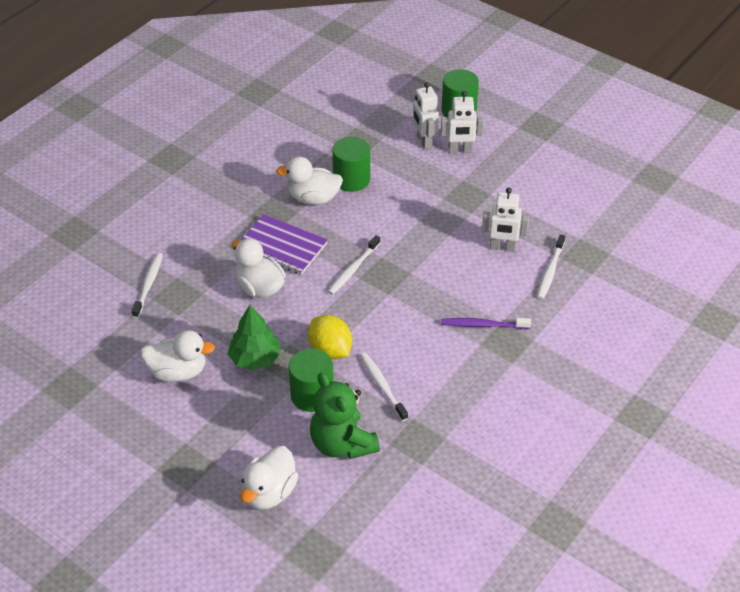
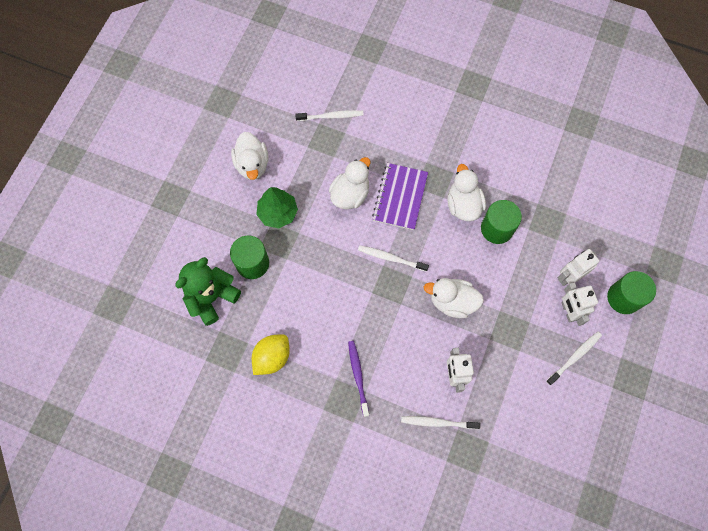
camera: 75 degrees right, 25 degrees up
(269, 493) = (158, 259): white duck -> white duck (452, 302)
(330, 350) = (300, 264): yellow lemon -> yellow lemon (272, 357)
(382, 385) = (274, 312): white toothbrush -> white toothbrush (575, 357)

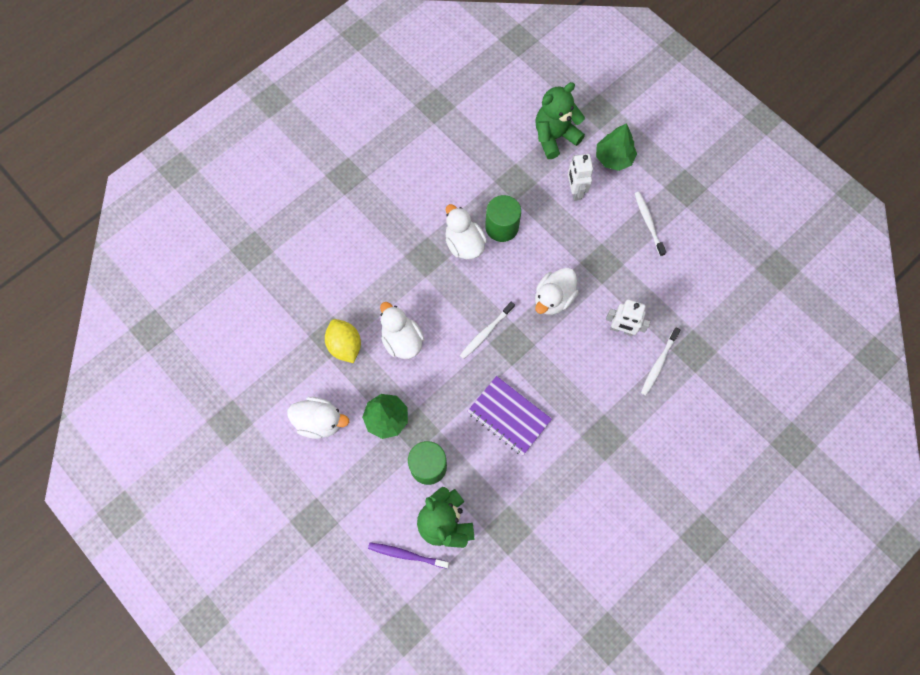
camera: 65 degrees left, 0 degrees up
(272, 357) = (534, 487): yellow lemon -> yellow lemon (345, 345)
(331, 116) = (308, 320): white toothbrush -> none
(358, 376) = (587, 414): purple toothbrush -> purple toothbrush (406, 554)
(400, 197) = (428, 296): purple notebook -> purple notebook (509, 416)
(463, 205) = (464, 244): white duck -> white duck turned 45 degrees clockwise
(568, 311) = (606, 207): white robot -> none
(613, 236) = (554, 137): none -> green teddy bear
(623, 298) = (614, 158): green cylinder -> green tree

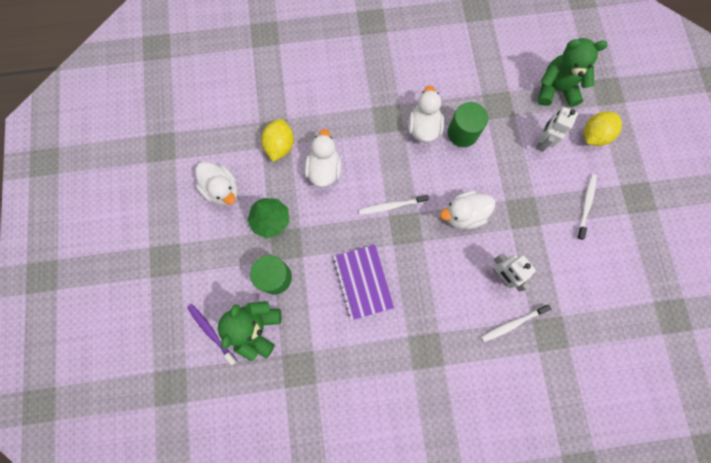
camera: 35 degrees right, 5 degrees up
(614, 158) = (593, 135): green tree -> yellow lemon

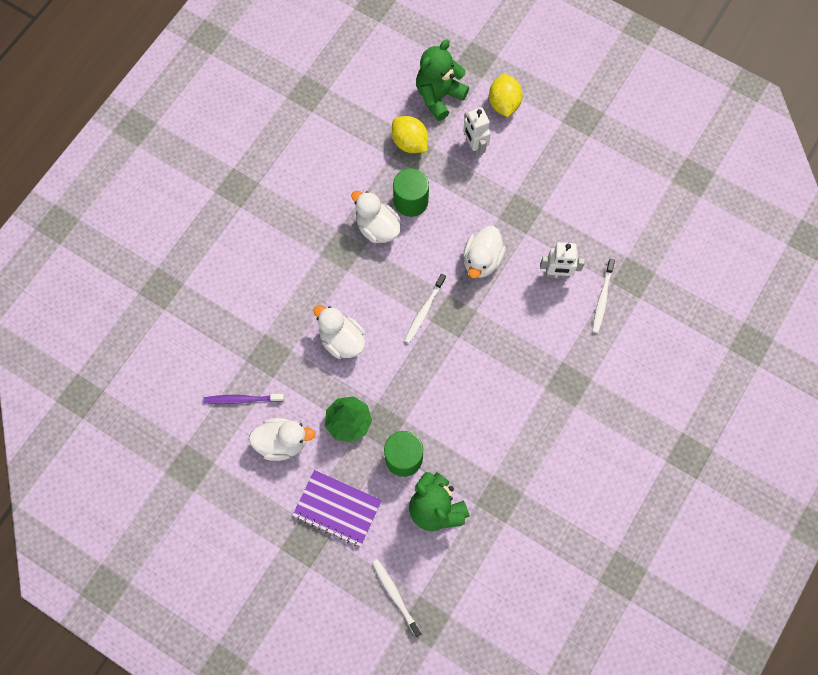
camera: 50 degrees left, 5 degrees down
(211, 332) = (406, 549): purple toothbrush -> purple toothbrush (241, 399)
(280, 146) = (285, 360): yellow lemon -> yellow lemon (410, 143)
(362, 282) = (470, 388): purple notebook -> purple notebook (337, 509)
(586, 205) = (555, 161): white toothbrush -> white toothbrush (395, 595)

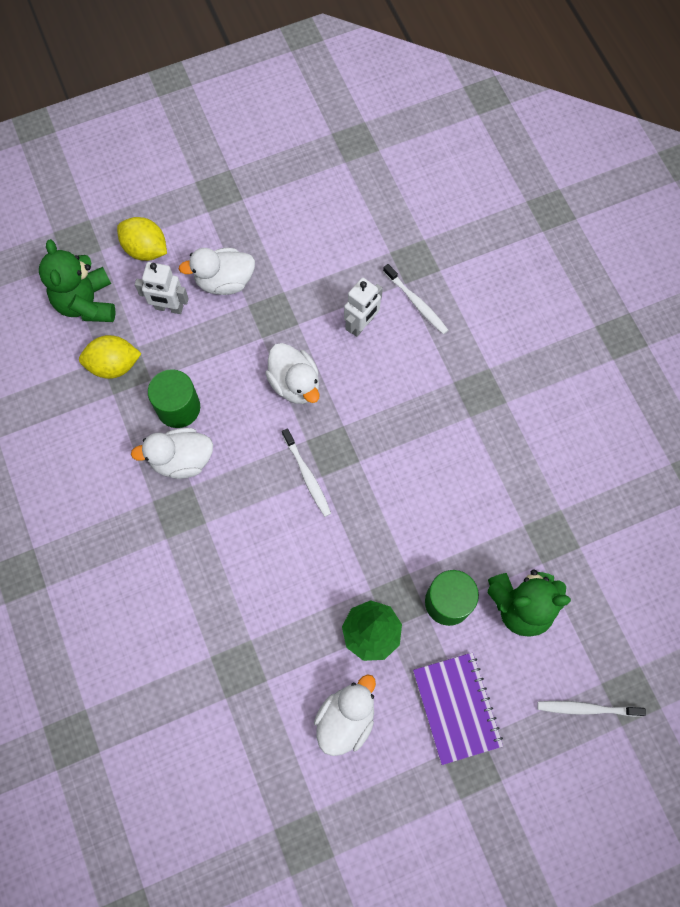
camera: 55 degrees left, 0 degrees up
(241, 399) = (267, 732): purple toothbrush -> none
(337, 509) = (457, 708): purple notebook -> purple notebook turned 75 degrees counterclockwise
(342, 340) = (278, 580): white duck -> white duck (224, 281)

